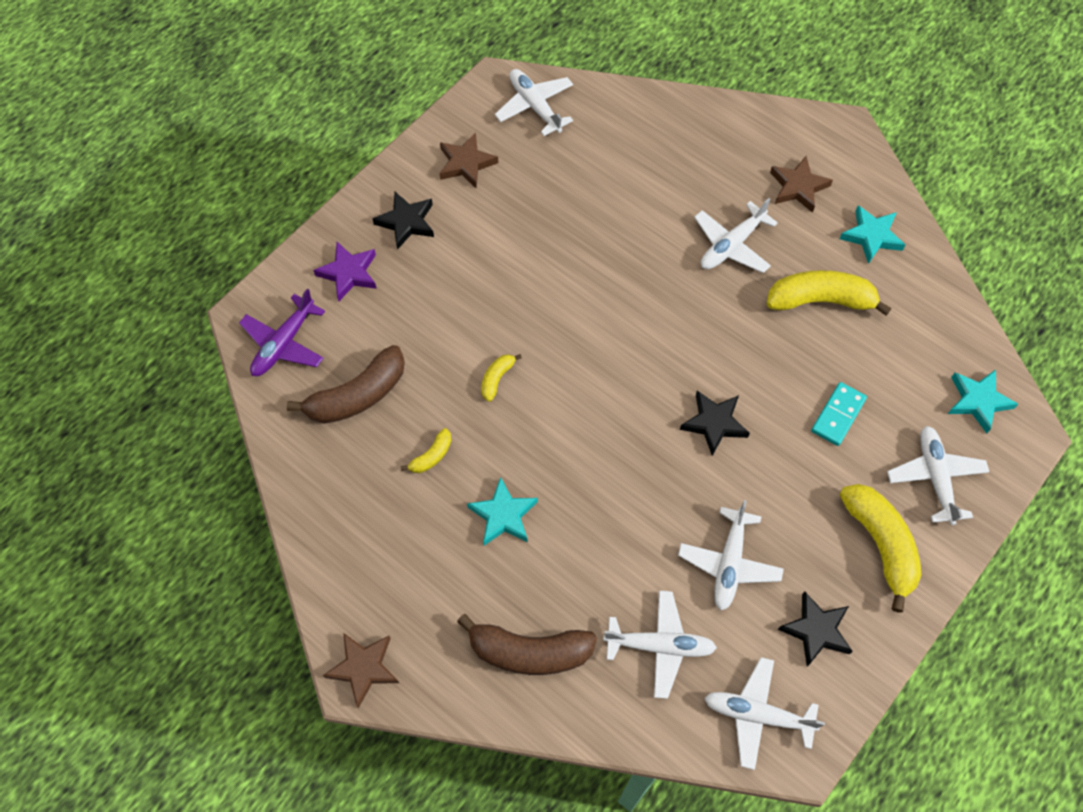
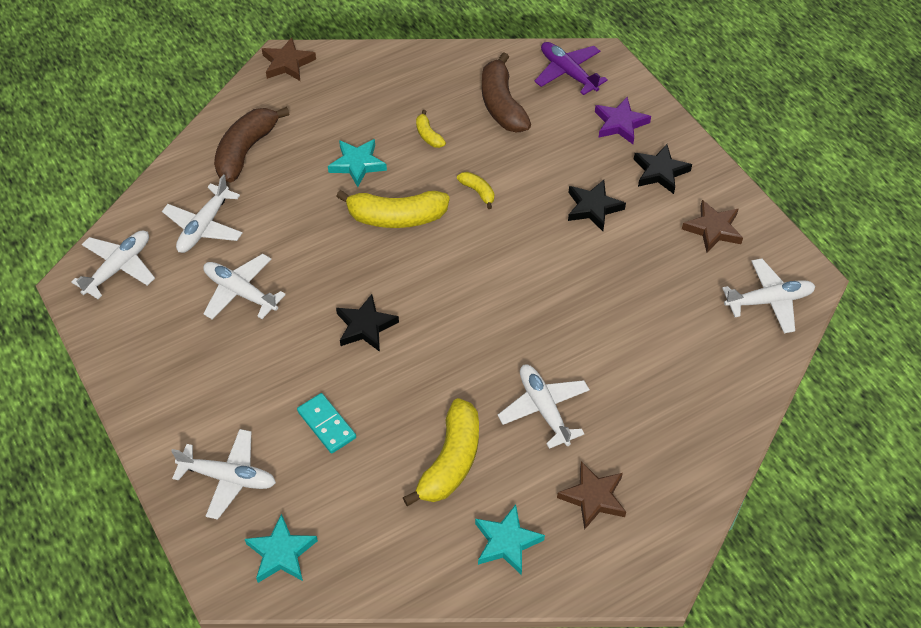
camera: 110 degrees right, 10 degrees down
(816, 630) = (154, 330): black star -> black star (593, 207)
(880, 544) = (194, 405): yellow banana -> yellow banana (396, 217)

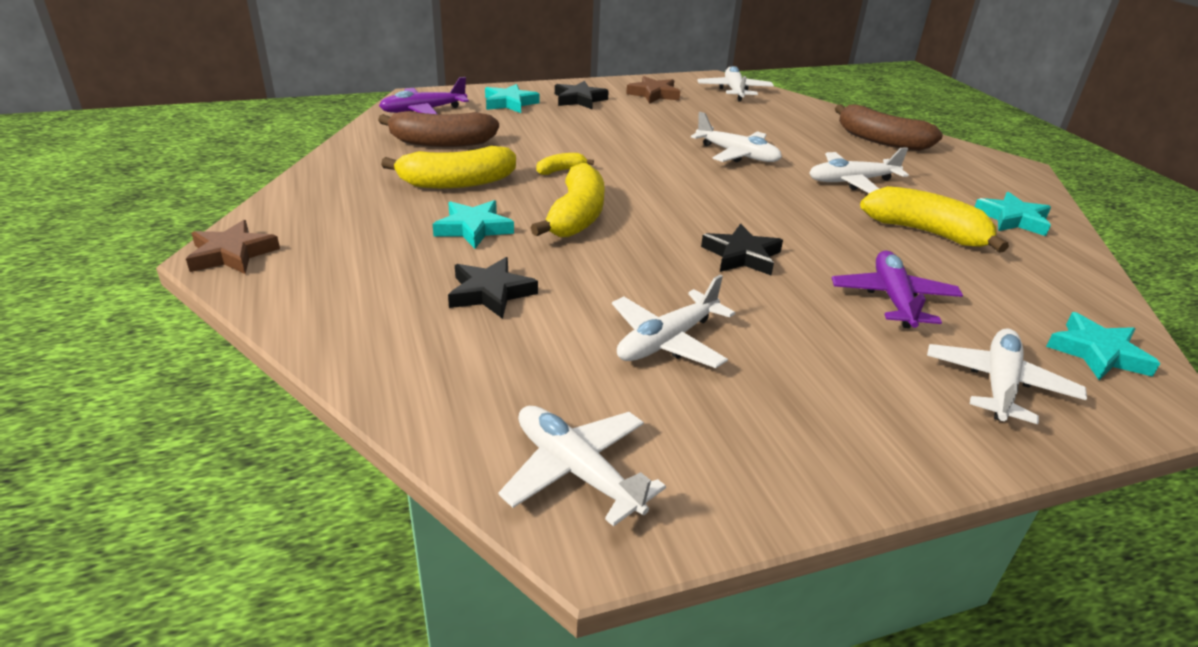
camera: 80 degrees left, 20 degrees down
(204, 226) = (522, 363): white plane -> white plane (737, 155)
(246, 151) = (385, 307): brown banana -> brown banana (881, 140)
(326, 425) = (893, 299): turquoise domino -> purple plane
(428, 135) = (457, 183): yellow banana -> yellow banana, size x2.08
(593, 207) = (609, 128): black star -> black star (490, 293)
(593, 497) = (947, 177): brown star -> none
(620, 124) = (510, 103): purple star -> turquoise star

